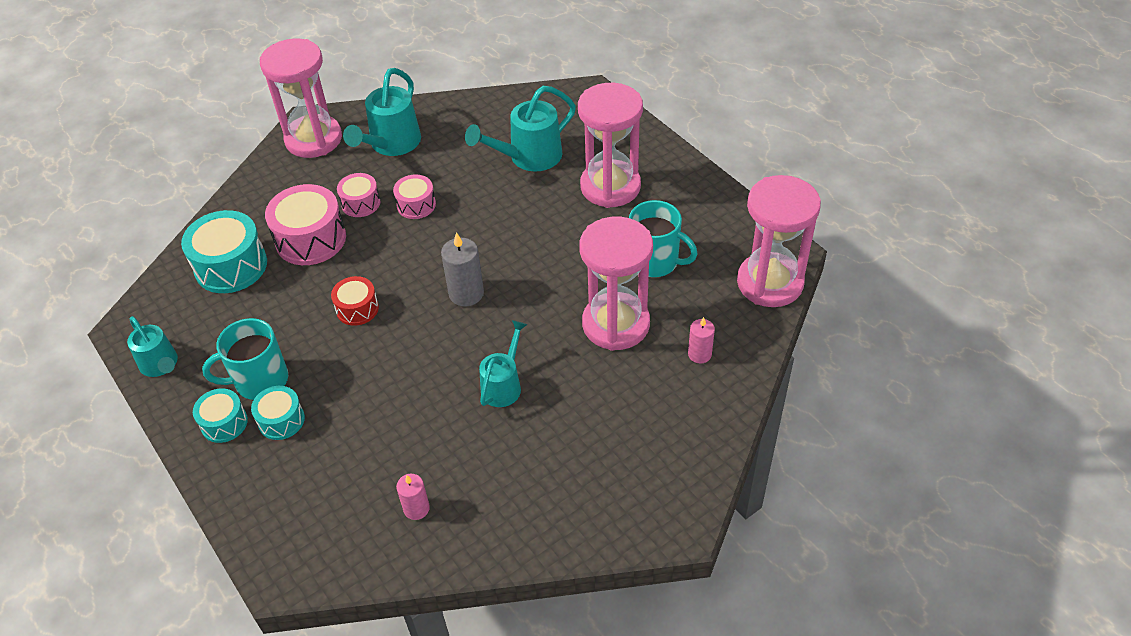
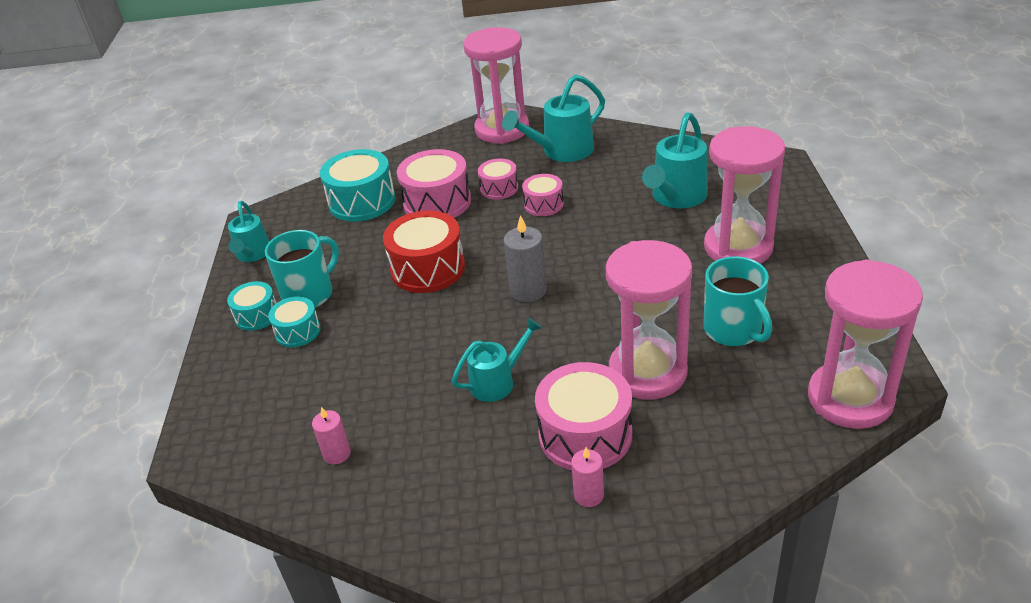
camera: 35 degrees right, 10 degrees down
(260, 380) = (309, 294): turquoise mug -> turquoise mug turned 120 degrees clockwise
(357, 309) = (428, 268): red drum -> red drum, size x1.76
(528, 157) = (676, 198): turquoise watering can -> turquoise watering can turned 60 degrees counterclockwise
(606, 396) = (585, 434): none -> pink drum
(699, 354) = (715, 437): pink candle -> pink candle (588, 495)

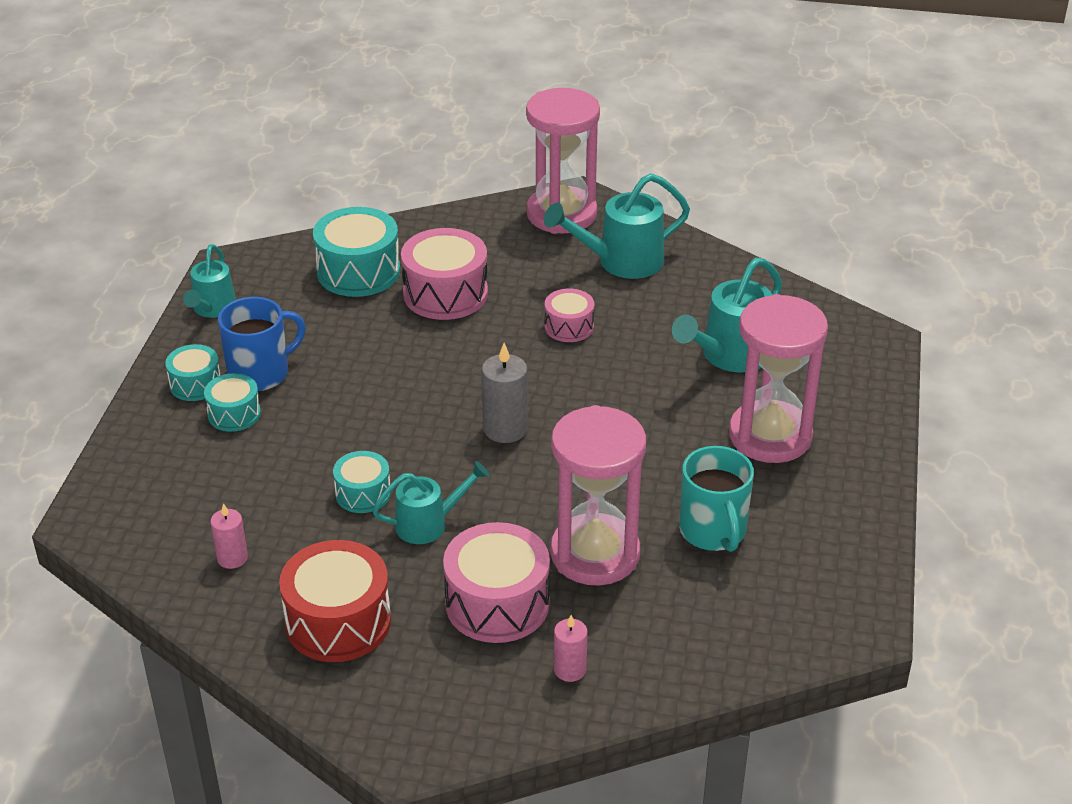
camera: 10 degrees right, 0 degrees up
(309, 294) = (260, 373): turquoise mug -> blue mug
(428, 268) = (403, 375): red drum -> red drum (338, 622)
(431, 370) = (363, 493): none -> turquoise drum
(499, 188) = (525, 293): pink drum -> none
(588, 495) = (473, 665): pink candle -> pink candle (570, 669)
(850, 398) = (799, 637): pink hourglass -> none

